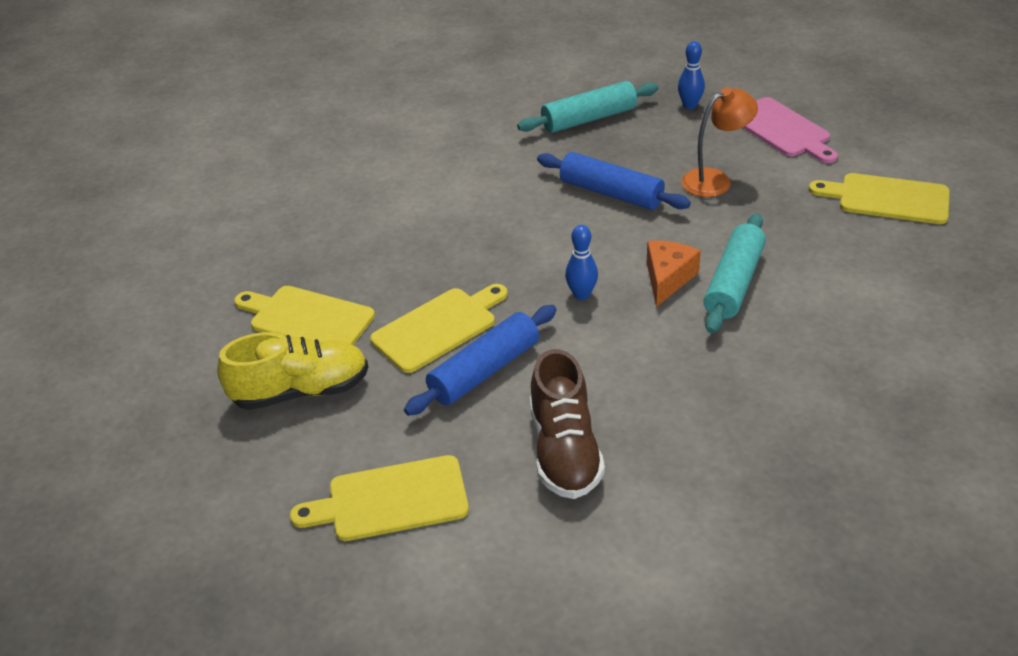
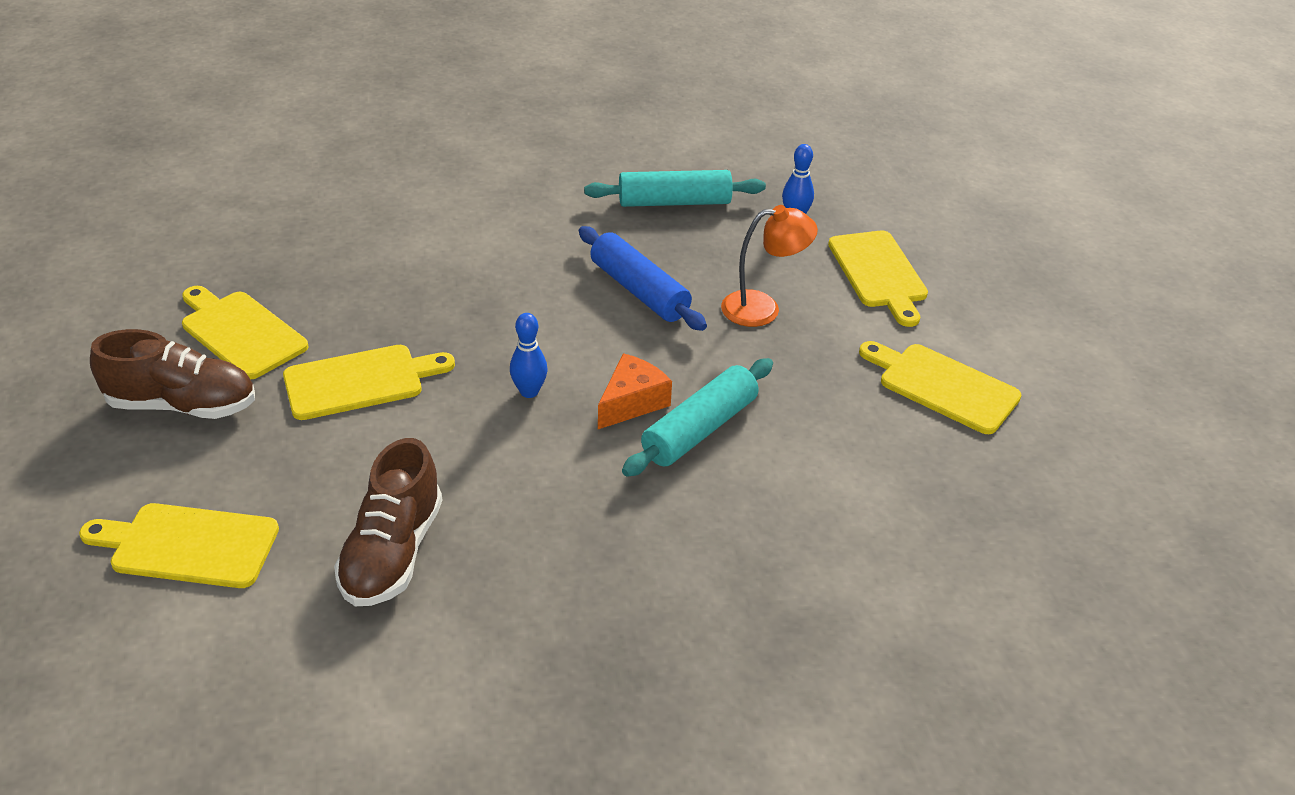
camera: 15 degrees right, 0 degrees up
(301, 391) = (182, 405): yellow shoe -> brown shoe
(484, 371) = (373, 442): blue rolling pin -> none
(782, 130) = (879, 273): pink cutting board -> yellow cutting board

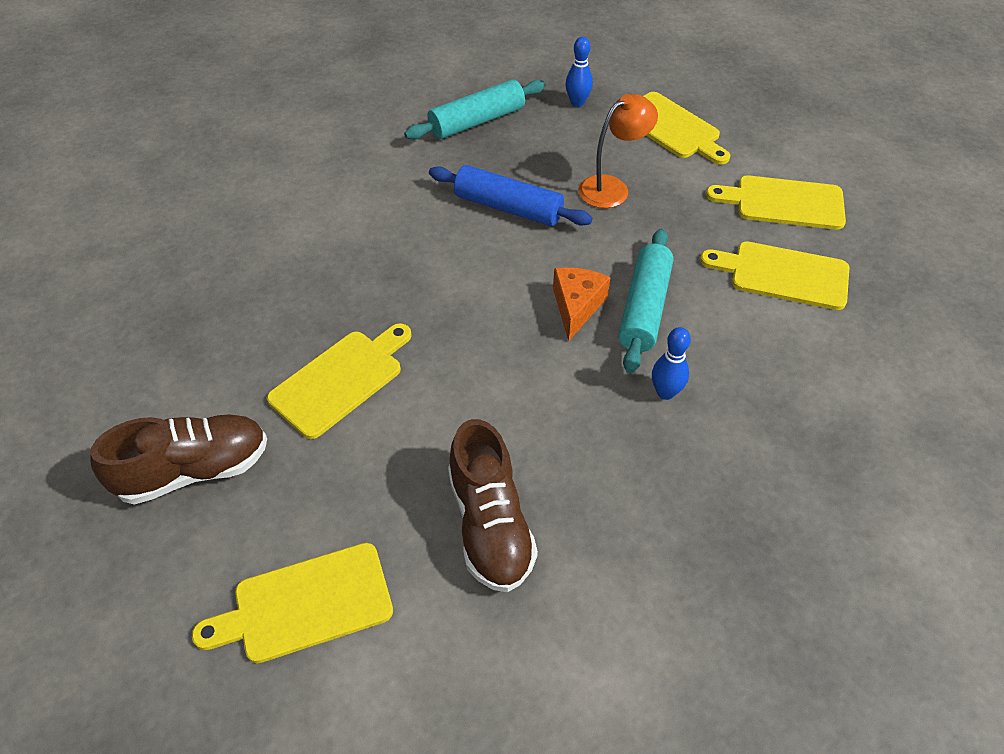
camera: 25 degrees left, 10 degrees up
(240, 332) = (195, 378): yellow cutting board -> yellow cutting board (783, 275)
(529, 391) = (489, 330): blue bowling pin -> blue bowling pin (665, 392)

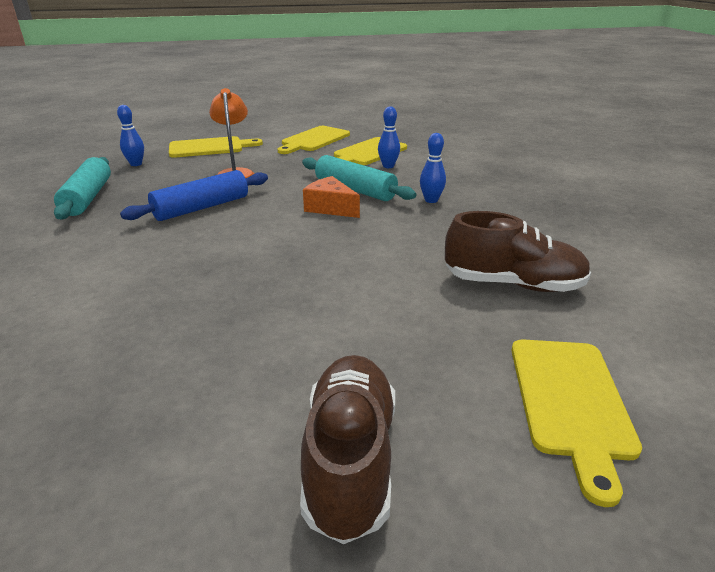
camera: 65 degrees left, 20 degrees down
(340, 380) = (305, 323): yellow cutting board -> none
(749, 313) = (388, 166): none -> blue bowling pin

